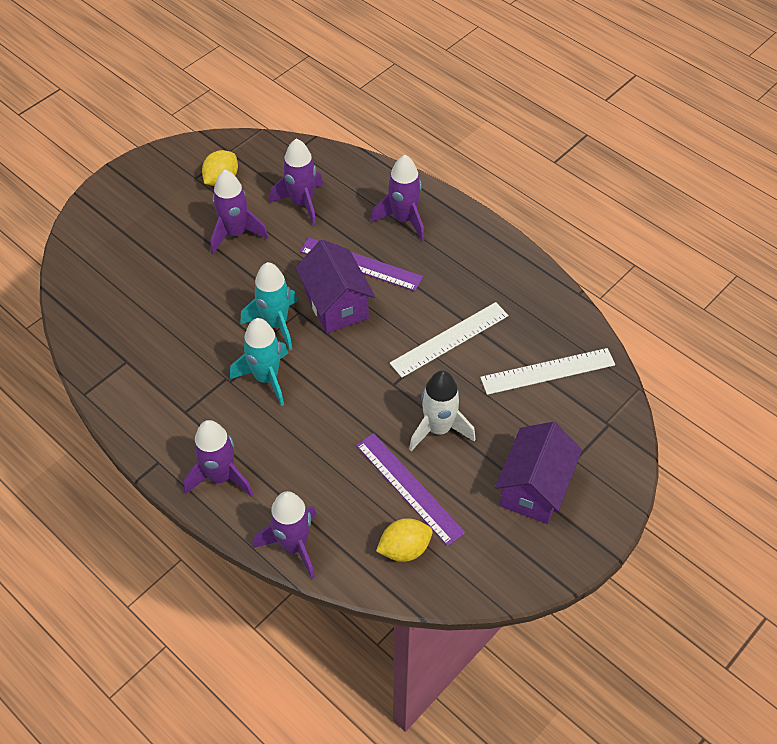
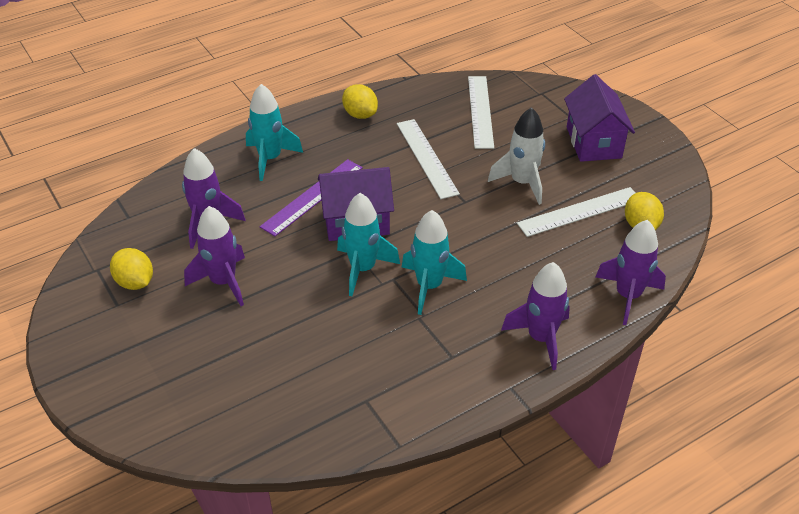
camera: 75 degrees left, 10 degrees down
(403, 219) = (270, 159): purple rocket -> turquoise rocket
(409, 488) = (579, 211): purple ruler -> white ruler
(499, 270) = (360, 114): none -> yellow lemon
(534, 488) = (593, 142): purple house -> purple house turned 45 degrees clockwise

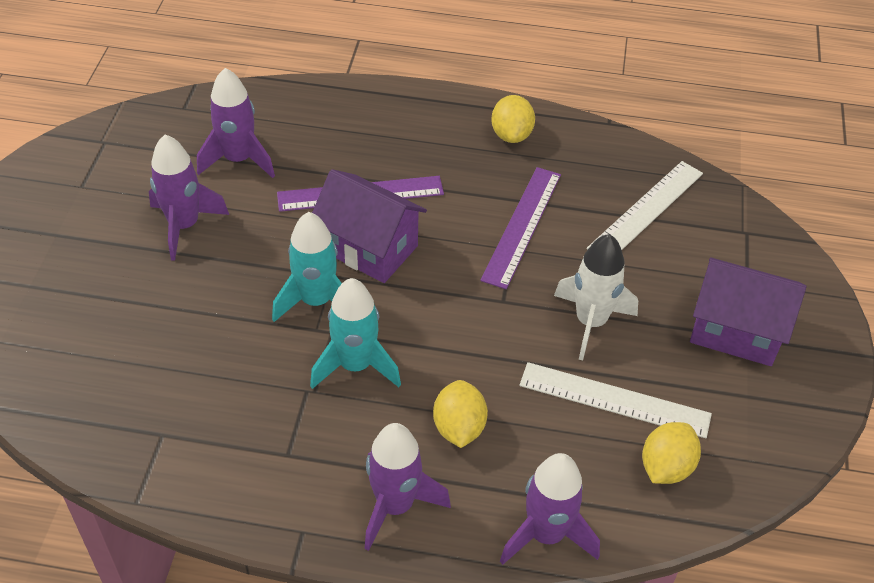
camera: 40 degrees right, 5 degrees up
(135, 282) = (118, 175): yellow lemon -> yellow lemon (459, 427)
(270, 159) = (368, 128): turquoise rocket -> none
(426, 158) = (522, 226): white ruler -> purple ruler
(593, 142) = (736, 331): purple house -> purple house turned 75 degrees clockwise

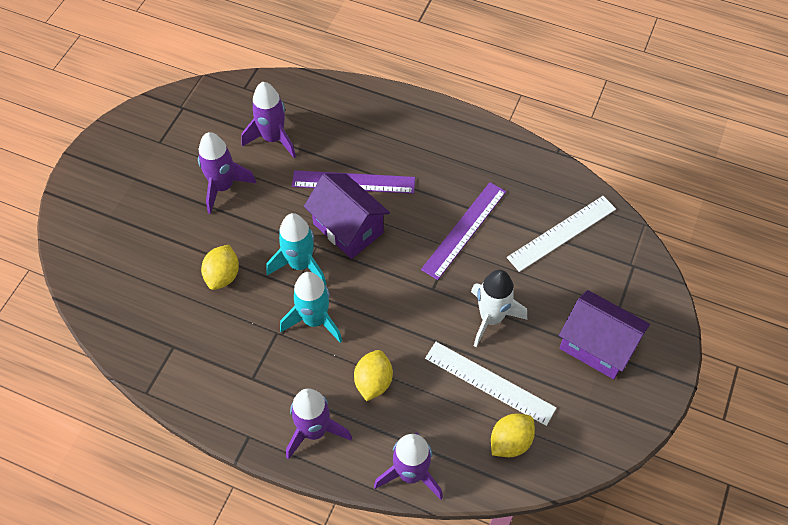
camera: 15 degrees right, 10 degrees up
(511, 135) = (479, 150): yellow lemon -> yellow lemon (223, 275)

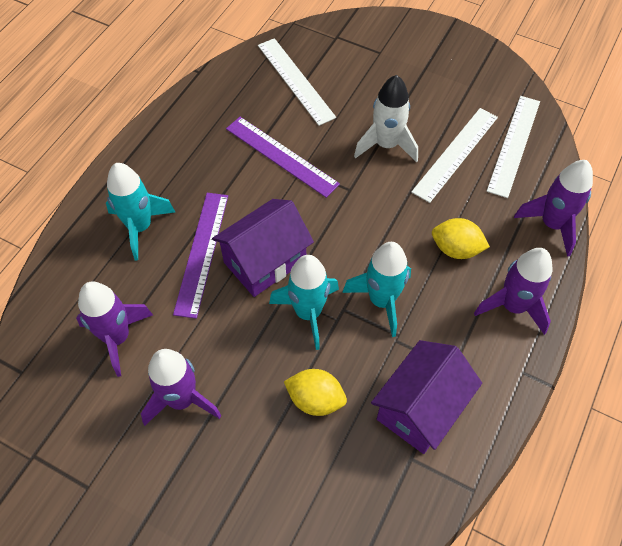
camera: 85 degrees left, 0 degrees up
(375, 136) = (140, 227): none -> turquoise rocket
(510, 441) = (514, 145): yellow lemon -> white ruler
(597, 346) = (418, 72): purple house -> purple house (420, 408)

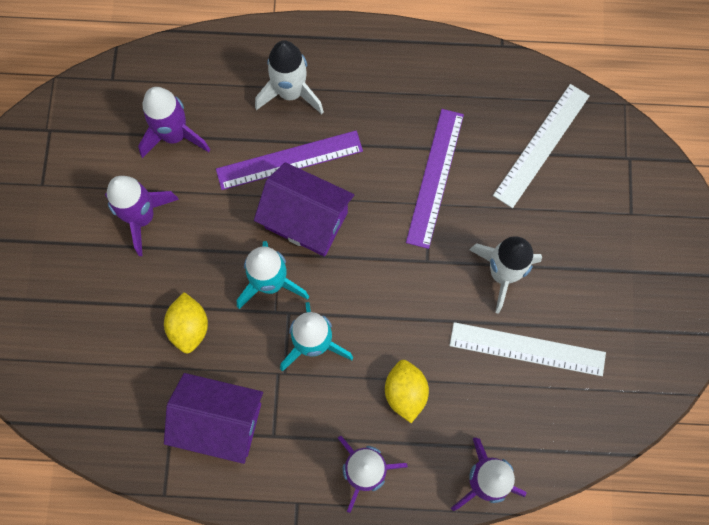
camera: 65 degrees right, 15 degrees up
(140, 227) = (290, 93): turquoise rocket -> white rocket
(514, 145) = (572, 407): white ruler -> none

